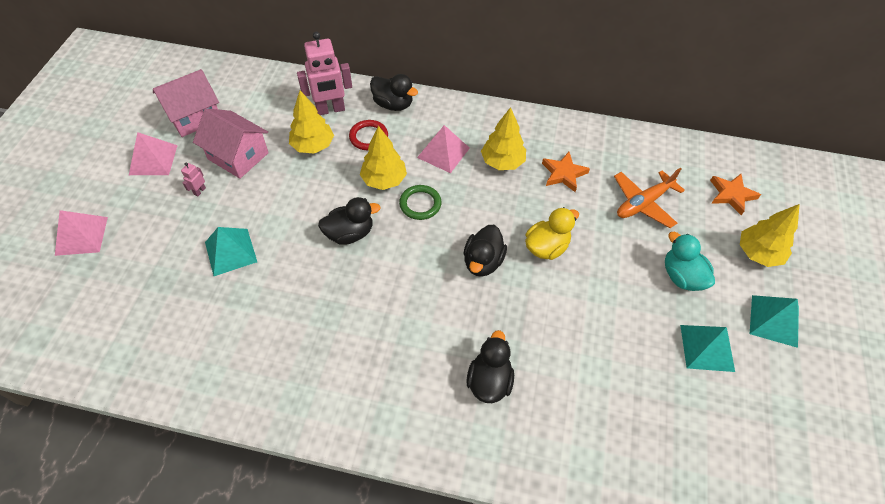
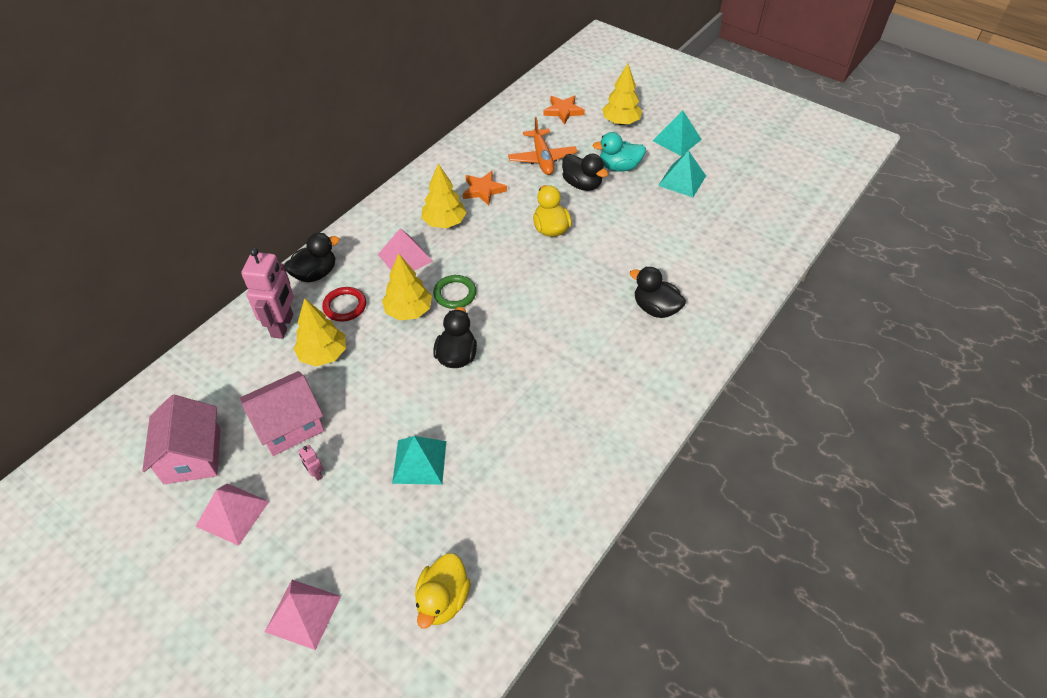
camera: 65 degrees left, 5 degrees down
(107, 319) = (443, 600): none -> yellow duck
(483, 262) = (542, 273): black duck -> black duck (582, 184)

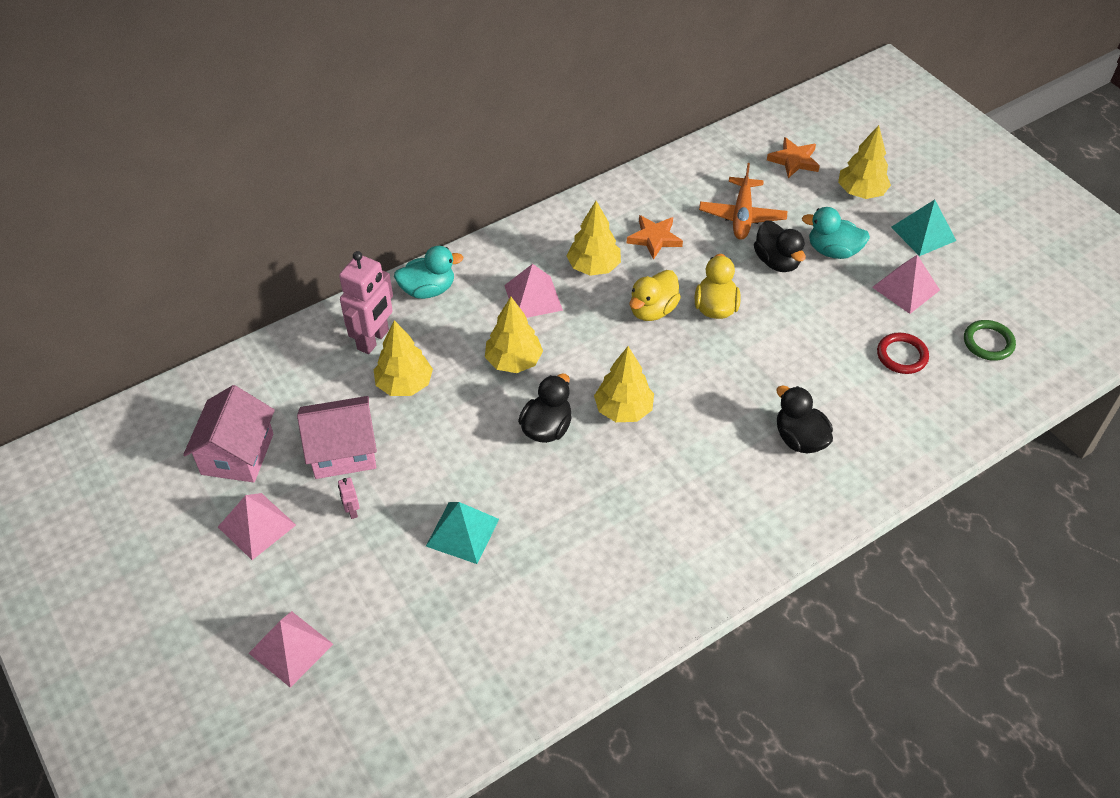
camera: 20 degrees right, 0 degrees up
(315, 274) = (428, 290): black duck -> turquoise duck
(345, 306) = (446, 336): red ring -> red ring (902, 355)
(443, 600) = (432, 682): yellow duck -> yellow duck (652, 310)
(455, 294) = (572, 355): green ring -> green ring (988, 342)
(512, 324) = (623, 410): none -> yellow tree
(682, 180) = (905, 288): turquoise pyramid -> pink pyramid

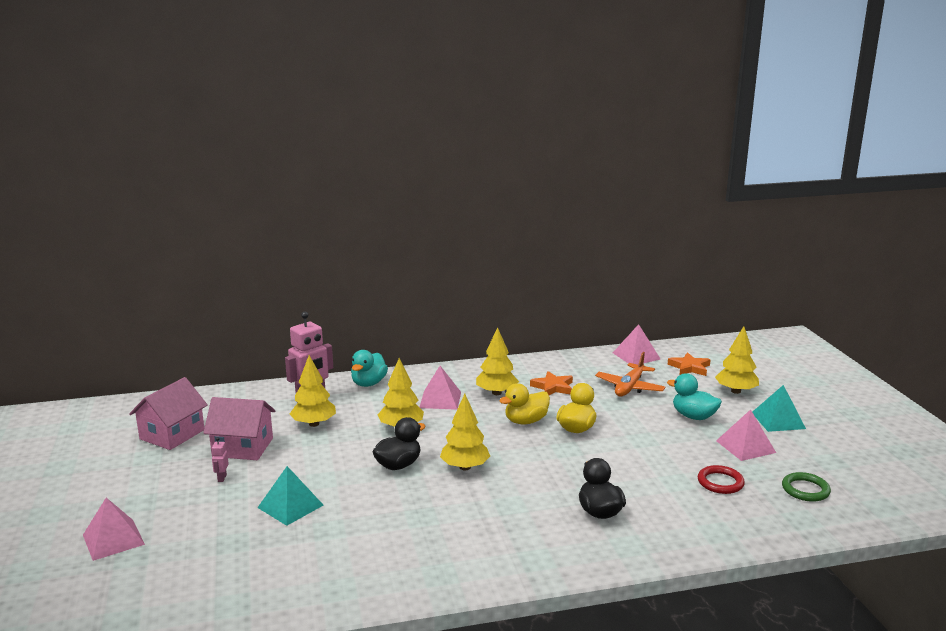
camera: 20 degrees right, 30 degrees down
(256, 526) = (151, 471): pink pyramid -> pink pyramid (636, 356)
(428, 290) = (368, 383): turquoise duck -> turquoise duck turned 105 degrees clockwise
(777, 261) = (643, 414): black duck -> none

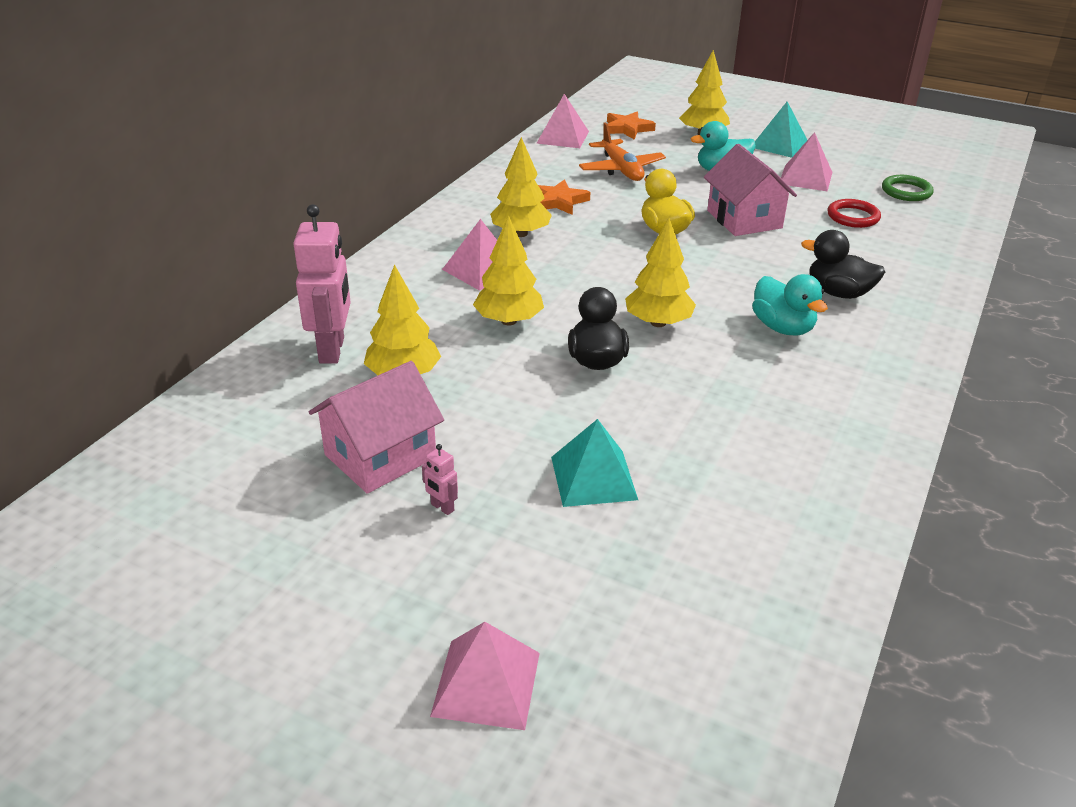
camera: 50 degrees left, 15 degrees up
(172, 434) = (239, 506): pink house -> pink house (744, 219)
(368, 383) = (361, 294): turquoise duck -> turquoise duck (782, 328)
(525, 421) = (608, 247): yellow duck -> none

